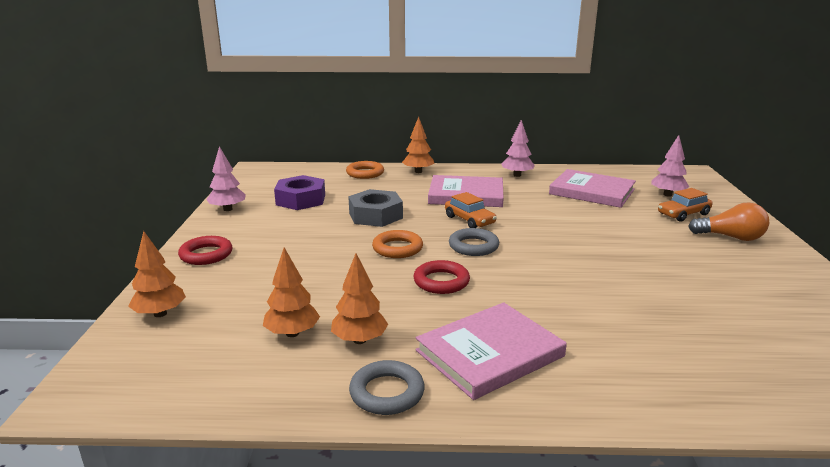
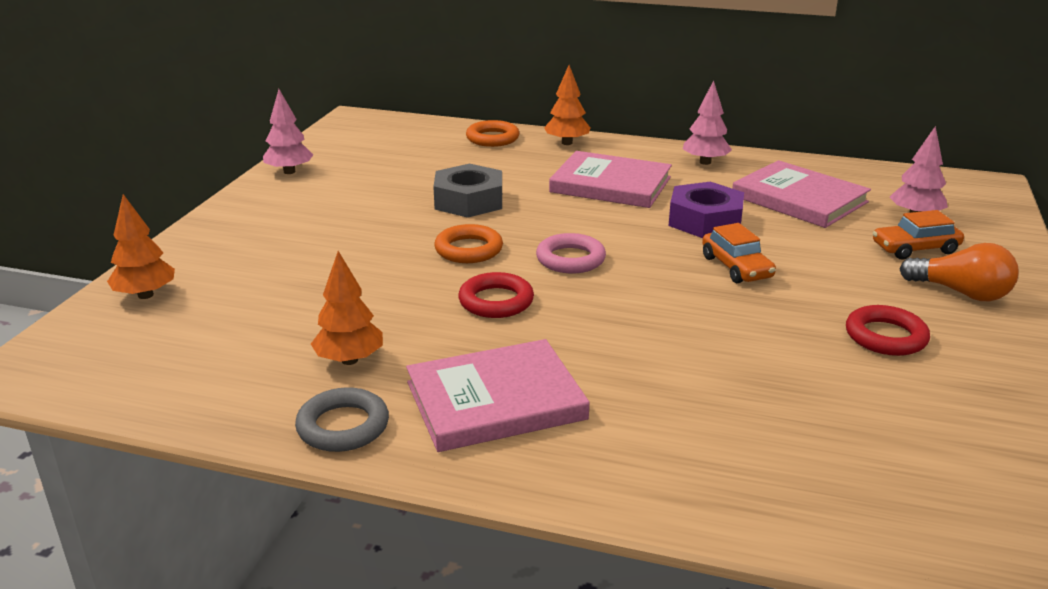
camera: 15 degrees right, 5 degrees up
(206, 254) = (232, 229): red ring -> red ring (885, 336)
(292, 333) = (277, 340): orange tree -> none
(301, 200) = (386, 168): purple nut -> purple nut (705, 220)
(469, 220) = (590, 222): orange car -> orange car (736, 267)
(473, 246) = (570, 259): grey ring -> pink ring

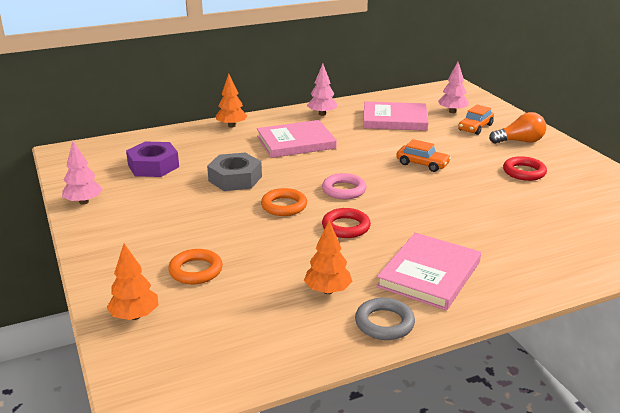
camera: 40 degrees left, 0 degrees up
(492, 138) = (182, 137): orange ring -> orange ring (196, 270)
(705, 220) = (372, 145): purple nut -> purple nut (153, 166)

